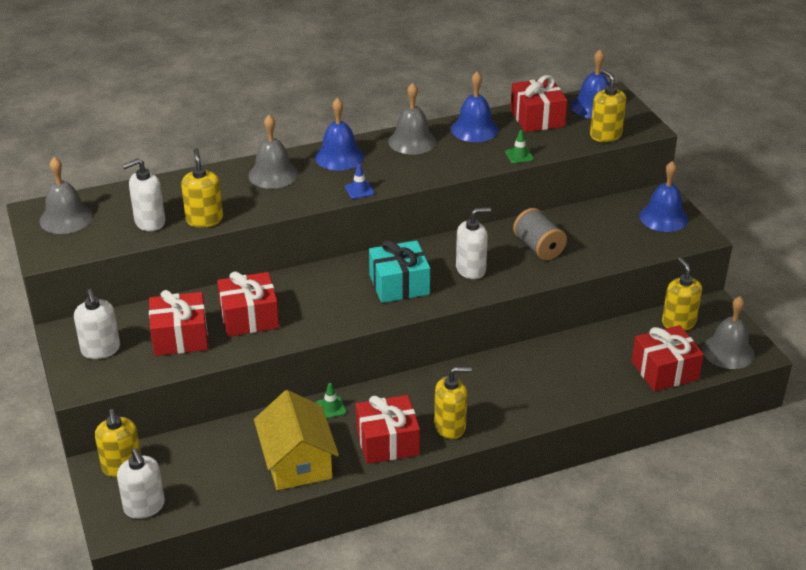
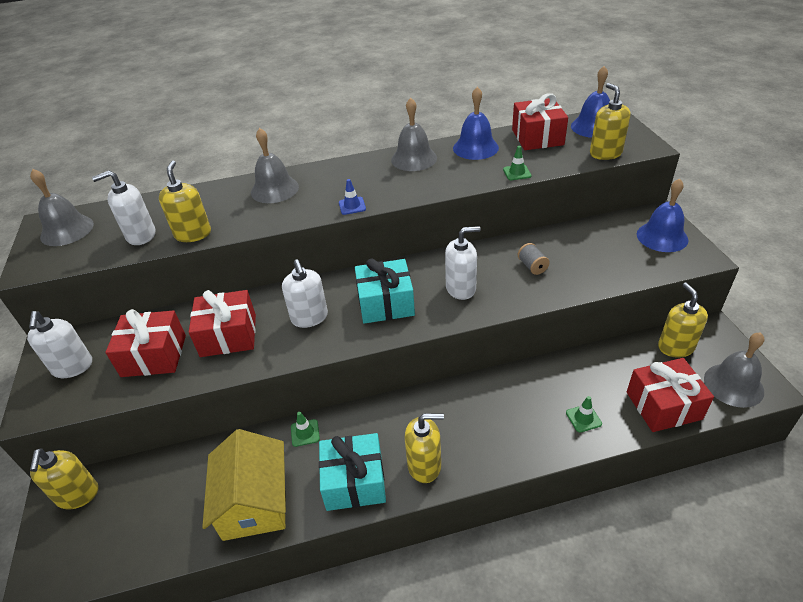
camera: 10 degrees right, 5 degrees up
(144, 507) = (79, 552): white soap dispenser -> white soap dispenser (309, 317)
(339, 157) = (341, 173): blue bell -> none
(387, 442) = (354, 481): red gift -> turquoise gift
(538, 248) = (532, 266): grey spool -> grey spool, size x0.59
(592, 384) = (583, 418): none -> green traffic cone

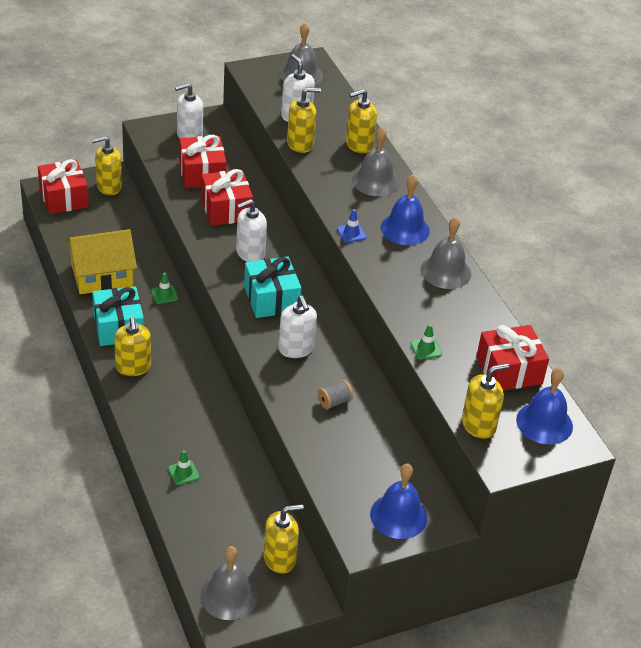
camera: 75 degrees right, 0 degrees up
(212, 197) = (359, 145): none -> yellow soap dispenser
(475, 148) = (476, 318): blue bell -> blue bell (405, 229)
(663, 405) = (200, 534): red gift -> red gift (64, 198)

